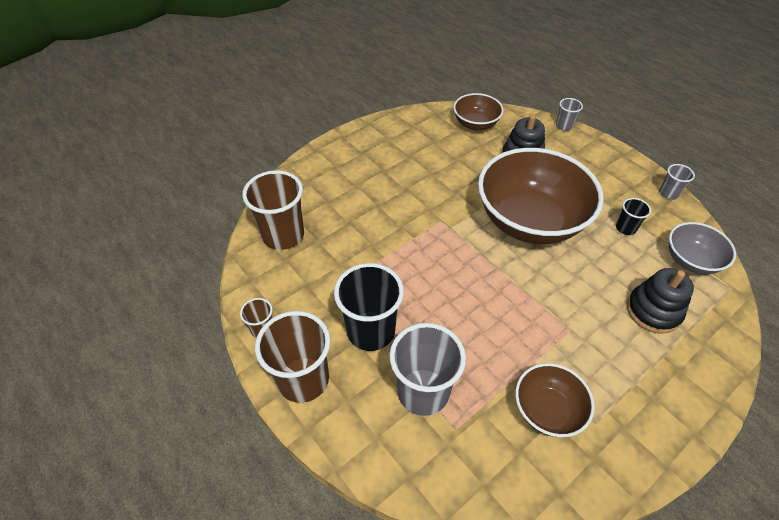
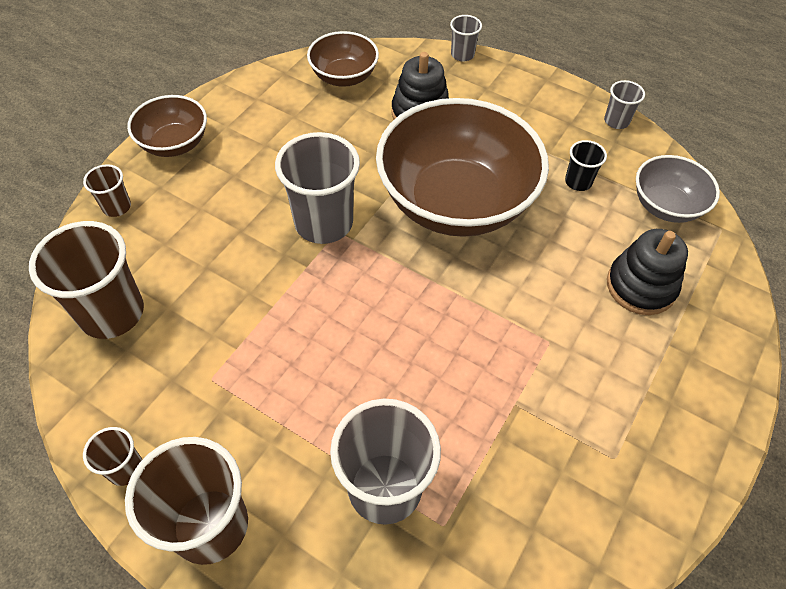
camera: 20 degrees left, 5 degrees up
(305, 173) = (117, 207): none -> brown cup
(371, 331) = (286, 422): black cup -> none
(433, 213) = (324, 223): none -> grey cup
(547, 410) = (551, 461): brown bowl -> brown bowl (175, 144)

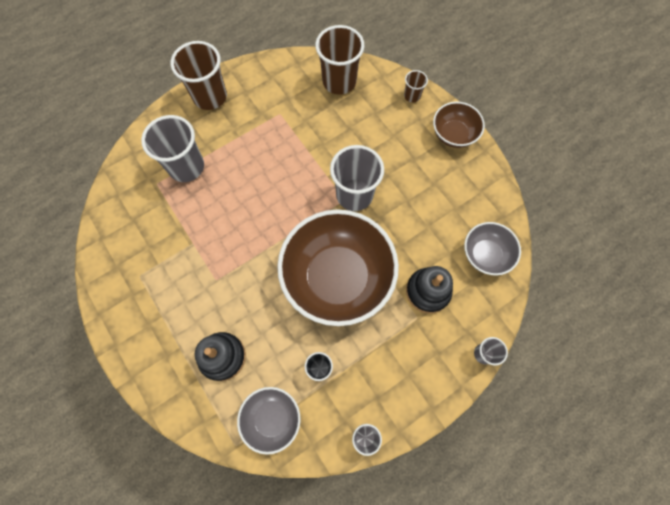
camera: 115 degrees right, 15 degrees up
(125, 468) = (253, 72): brown cup -> none
(344, 77) = (485, 254): brown bowl -> grey bowl

